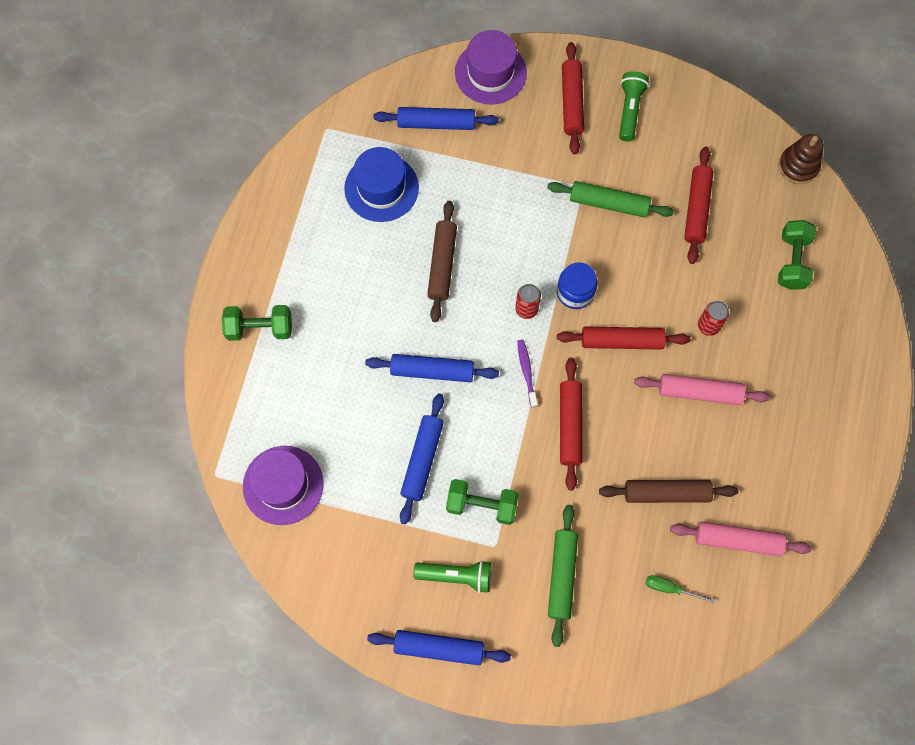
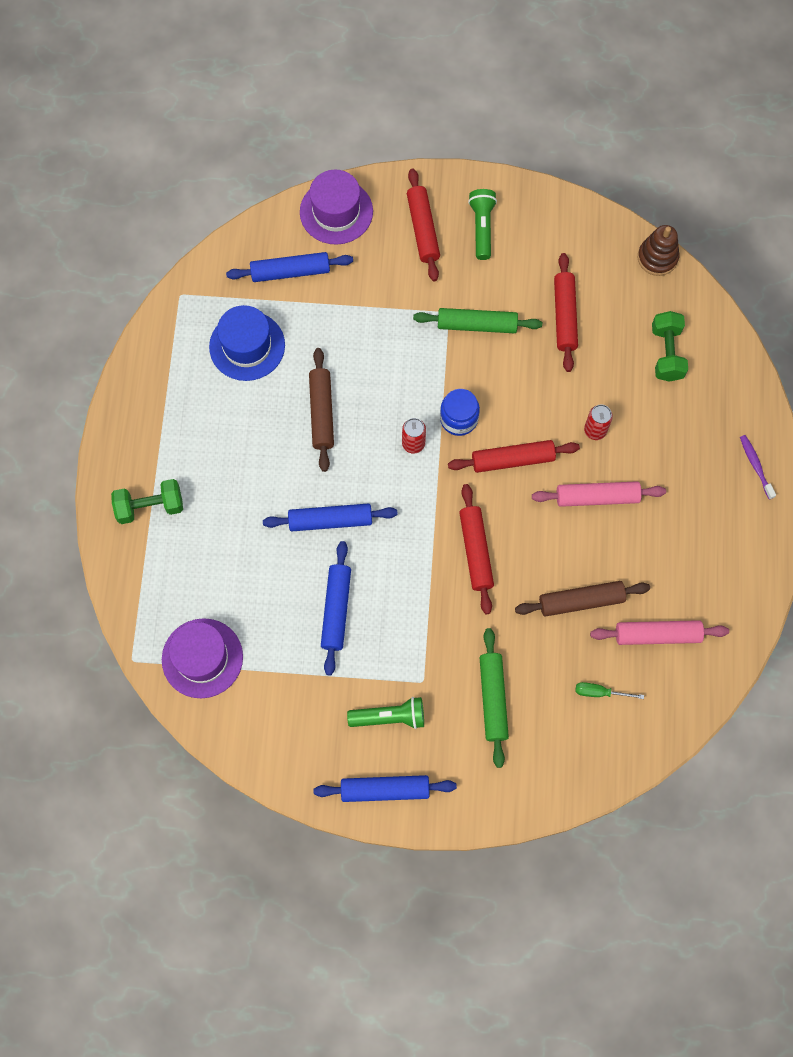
camera: 10 degrees left, 0 degrees up
(481, 505) = (402, 644): green dumbbell -> none
(526, 372) = (424, 505): purple toothbrush -> purple toothbrush (755, 466)

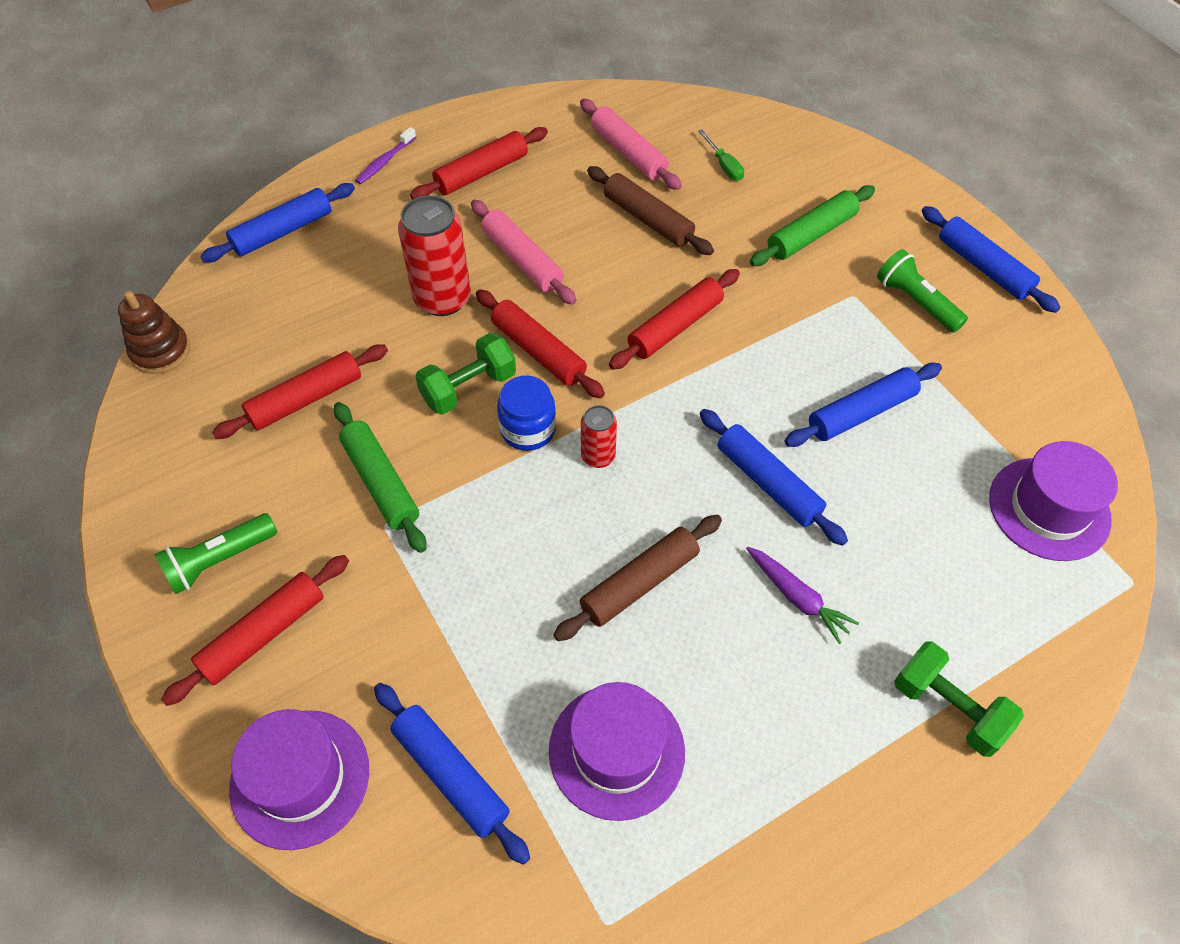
camera: 125 degrees left, 15 degrees down
(247, 346) = (616, 751): blue hat -> purple hat
(256, 482) = (797, 598): none -> purple carrot
(595, 430) = (442, 299): red can -> red can, size x1.87
(666, 353) = (295, 284): green dumbbell -> green dumbbell (469, 388)
(701, 522) = (481, 173): none -> red rolling pin
(722, 369) = (283, 232): none -> blue rolling pin

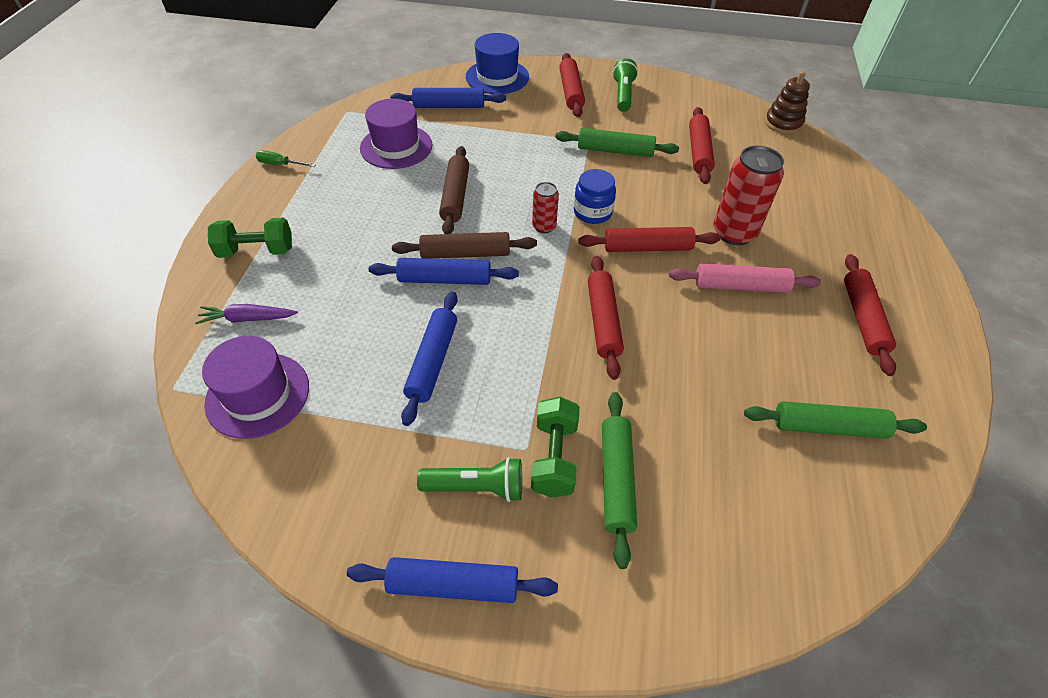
camera: 130 degrees right, 5 degrees down
(283, 232) = (859, 199): blue rolling pin -> none
(300, 778) = (497, 77): purple hat -> blue hat
(385, 161) = (913, 275): purple toothbrush -> none
(469, 388) = (647, 207): green dumbbell -> green dumbbell (554, 457)
(628, 153) = (828, 427): pink rolling pin -> green rolling pin
(648, 219) = (728, 381): brown rolling pin -> brown rolling pin (465, 254)
(724, 165) = (760, 487): green screwdriver -> green screwdriver (280, 164)
(797, 598) = (374, 242): purple carrot -> purple carrot (247, 319)

